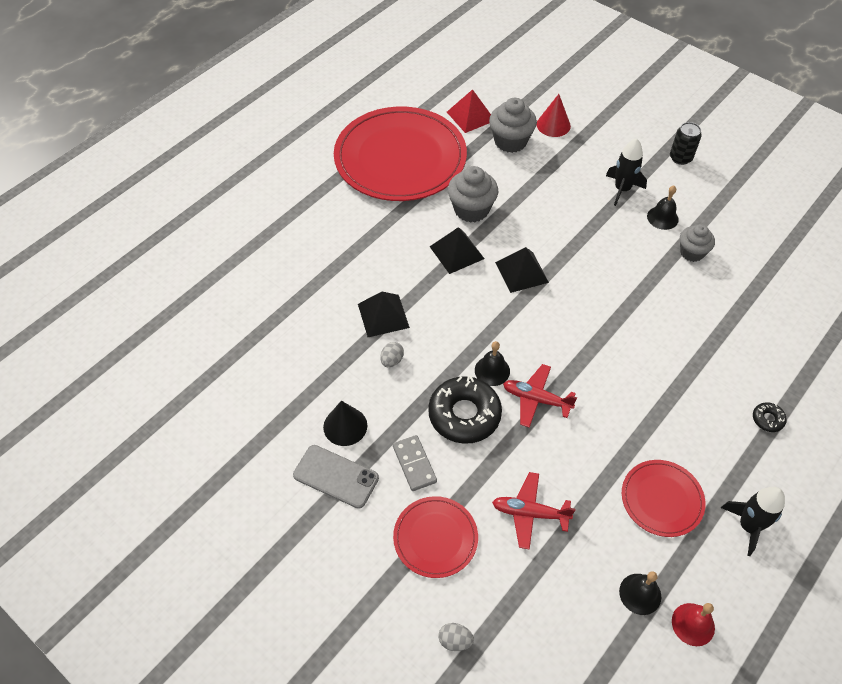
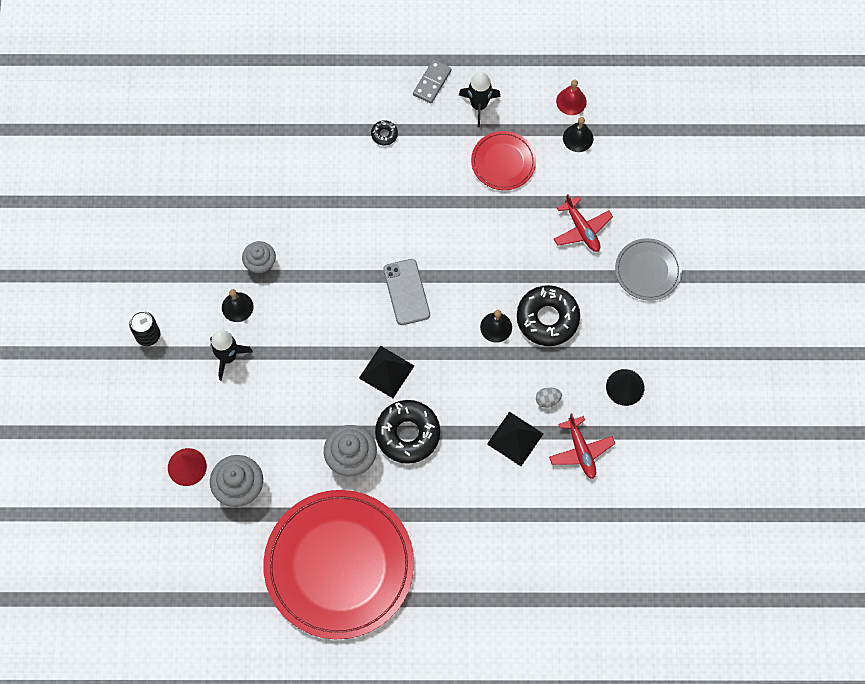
camera: 130 degrees left, 15 degrees up
(336, 476) = (664, 362): grey phone -> grey phone (406, 292)
(414, 464) = (611, 321): grey domino -> grey domino (432, 82)
(435, 538) = (647, 270): red plate -> grey plate
(455, 640) = (696, 214): grey egg -> none
(456, 252) = (407, 434): black pyramid -> black donut
(470, 116) = (232, 548): red pyramid -> none
(536, 399) = (494, 282): red plane -> red plane (581, 451)

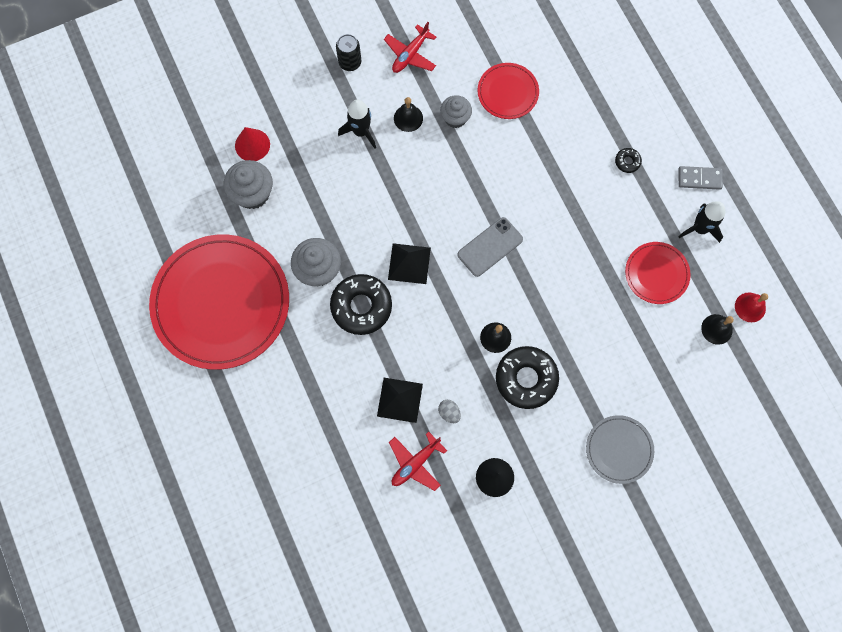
camera: 65 degrees right, 5 degrees up
(259, 205) = (507, 92): none -> red plate
(582, 229) = (628, 372): red plane -> red plane (410, 54)

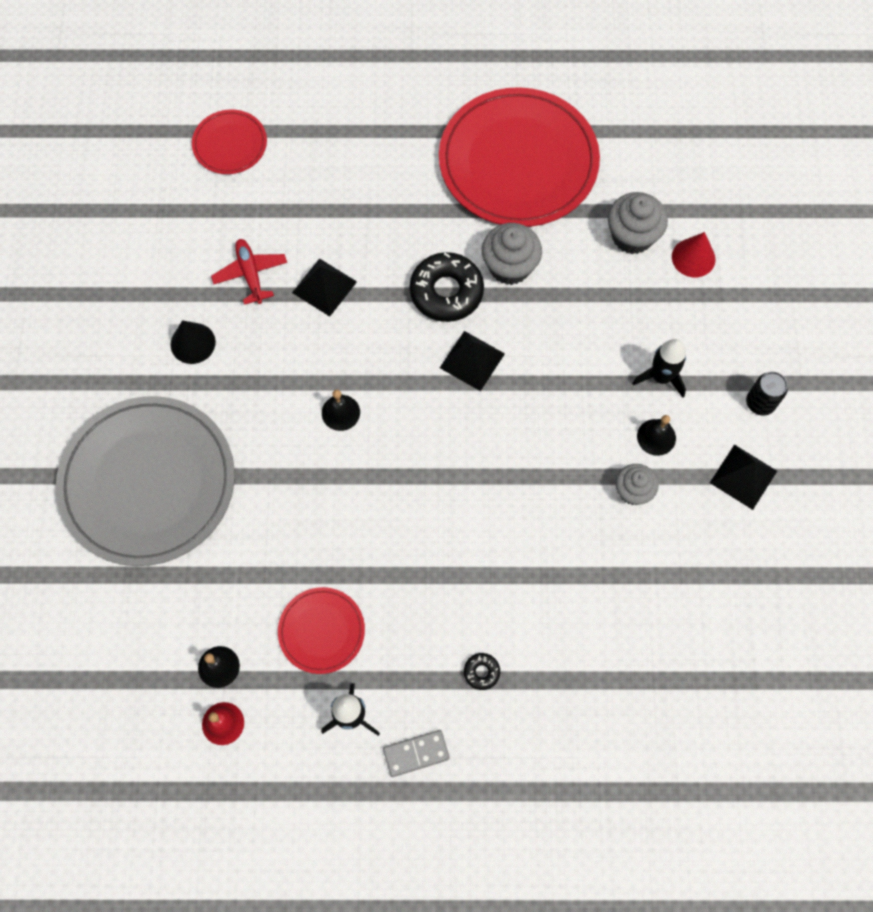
camera: 115 degrees right, 5 degrees down
(410, 54) = (743, 477): red plane -> black pyramid
(449, 413) = (284, 328): grey egg -> none
(490, 247) = (449, 455): grey phone -> none
(507, 92) = (642, 570): red plate -> red plate (230, 144)
(526, 379) = (277, 423): black donut -> none
(619, 449) = (148, 482): grey plate -> grey plate, size x2.12
(699, 179) = (416, 753): grey domino -> grey domino turned 45 degrees clockwise

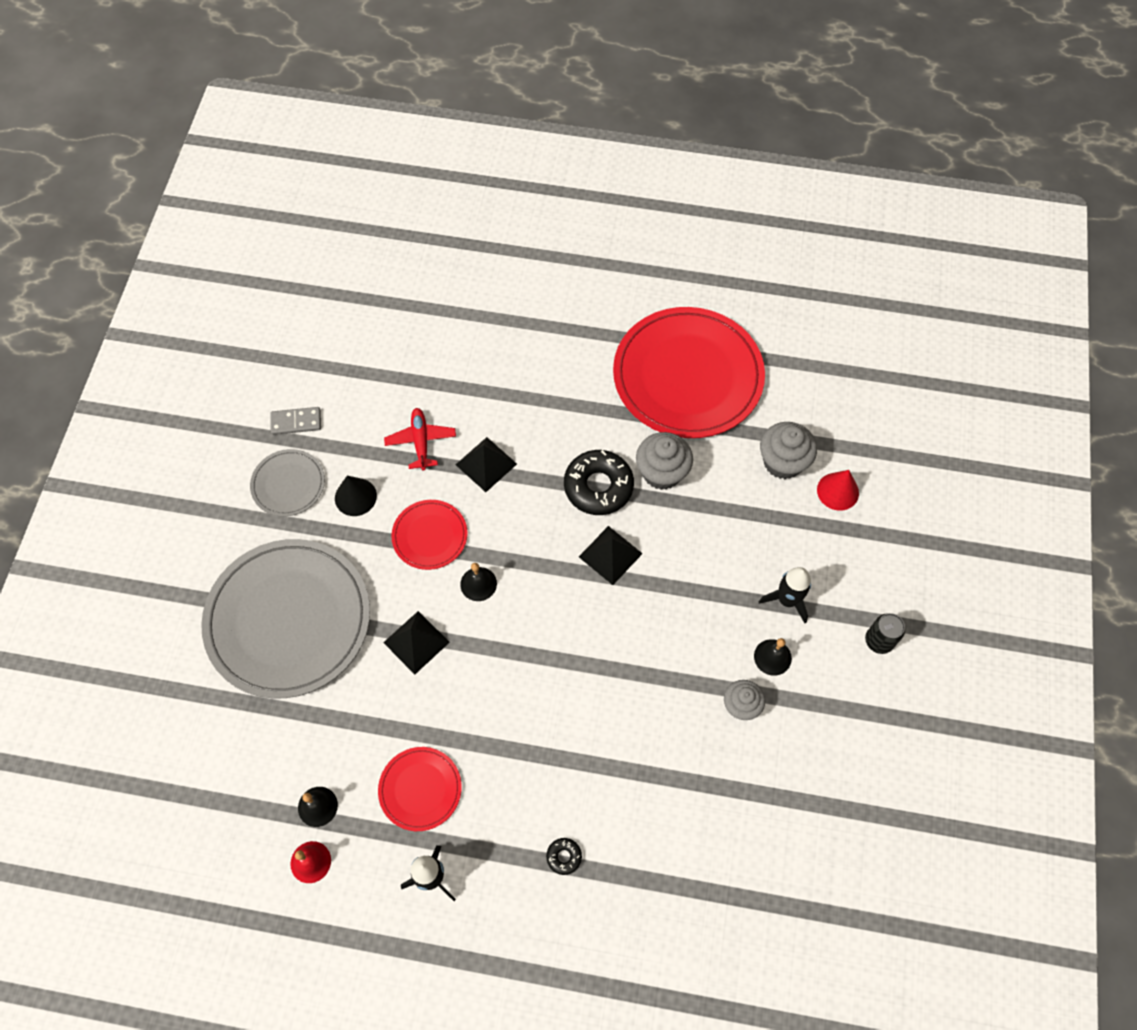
camera: 10 degrees right, 5 degrees down
(118, 341) = (288, 484): none -> grey plate
(230, 144) = (426, 320): red plate -> red plate (430, 536)
(416, 753) = (486, 925): grey domino -> grey domino (296, 422)
(743, 477) = (850, 710): black pyramid -> black pyramid (416, 642)

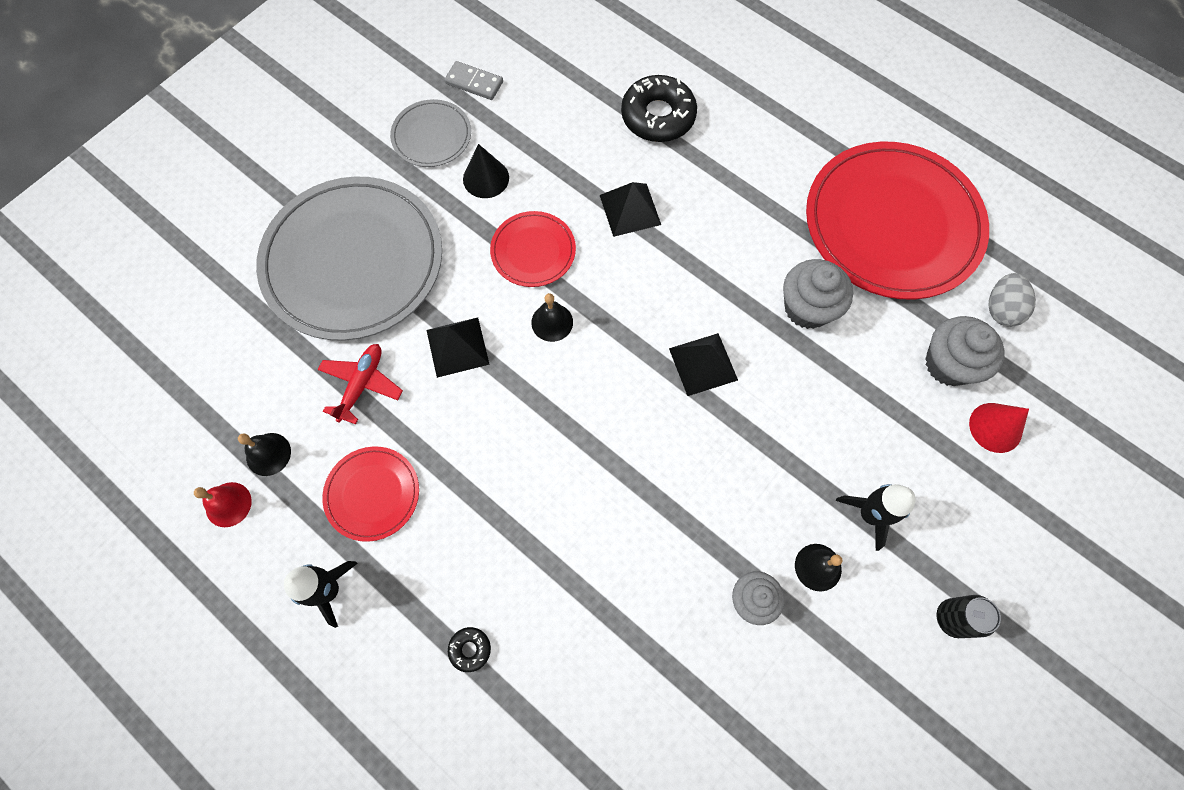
camera: 30 degrees right, 5 degrees up
(421, 441) = (579, 157): red plane -> red plane (362, 384)
(598, 486) = (731, 288): black donut -> black donut (658, 116)
(797, 402) = (1001, 309): none -> grey egg

